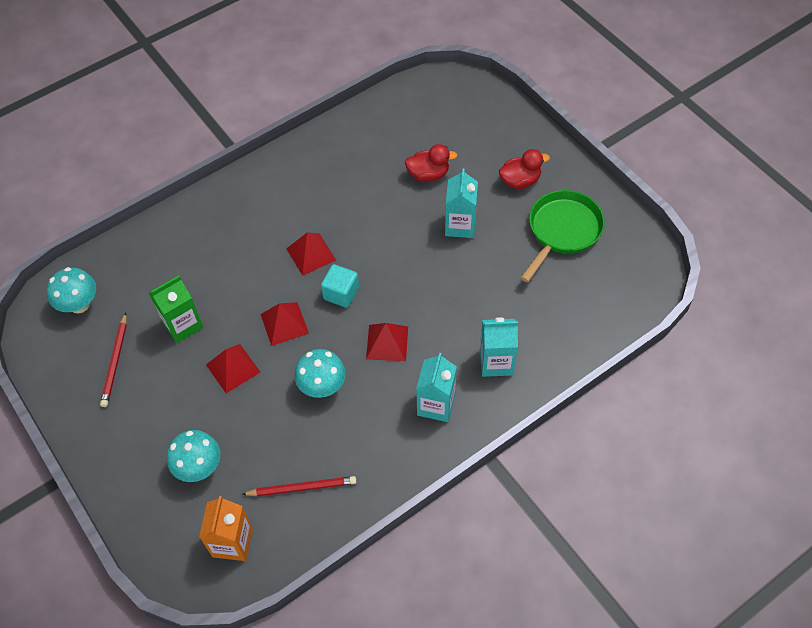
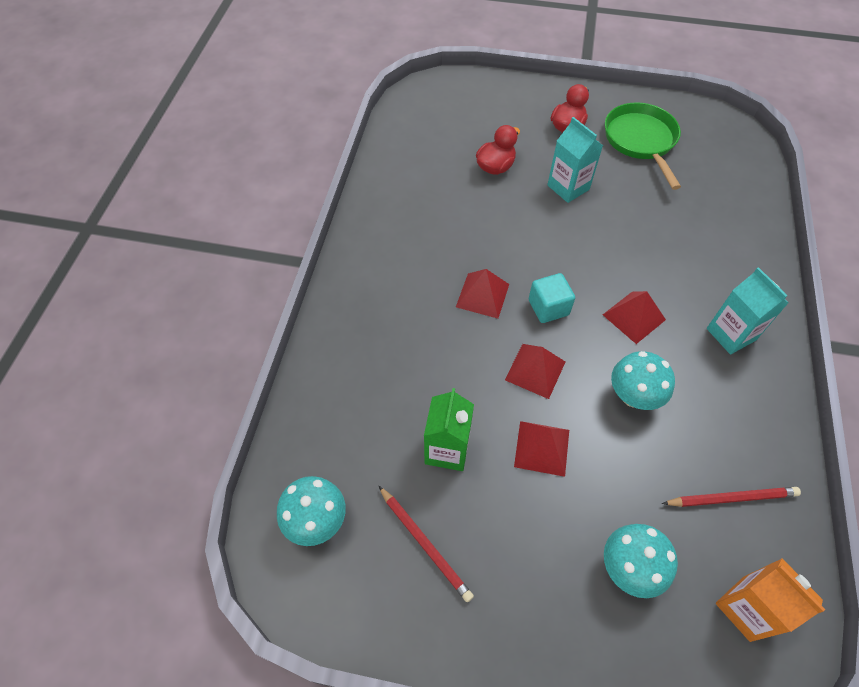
camera: 45 degrees left, 0 degrees up
(302, 487) = (731, 498): red pencil -> red pencil turned 45 degrees clockwise
(496, 362) = (725, 266): turquoise carton -> none

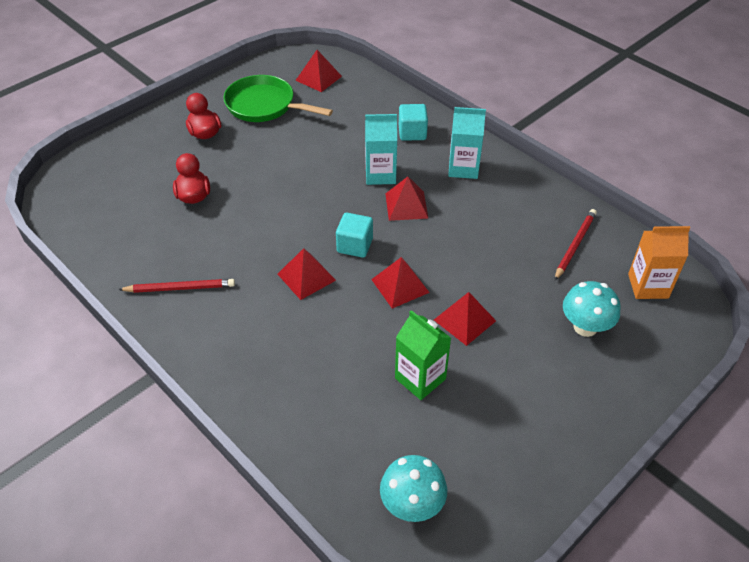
camera: 55 degrees left, 10 degrees down
(425, 544) = (486, 437): red pencil -> red pencil (180, 288)
(568, 187) = (261, 168): turquoise carton -> turquoise carton (380, 174)
(633, 396) = (466, 245): turquoise mushroom -> none
(718, 153) = (318, 78): none -> red pyramid
(731, 264) = (412, 133): none -> turquoise cube

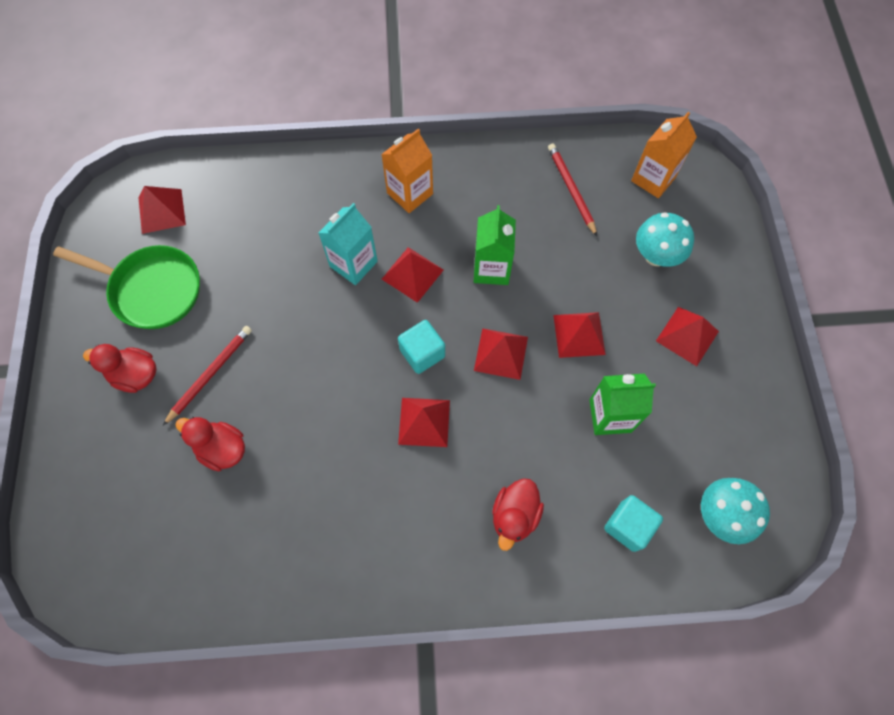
camera: 50 degrees left, 20 degrees up
(180, 288) = (339, 545): red pencil -> red pencil (210, 374)
(264, 105) = (151, 289): green pan -> green pan turned 135 degrees counterclockwise
(285, 368) = (514, 515): none -> red duck
(412, 133) = (324, 195): turquoise cube -> turquoise cube (628, 526)
(458, 241) = (491, 268): none -> green carton
(463, 168) = (410, 193): turquoise carton -> orange carton
(541, 388) = (687, 336): none -> red pyramid

